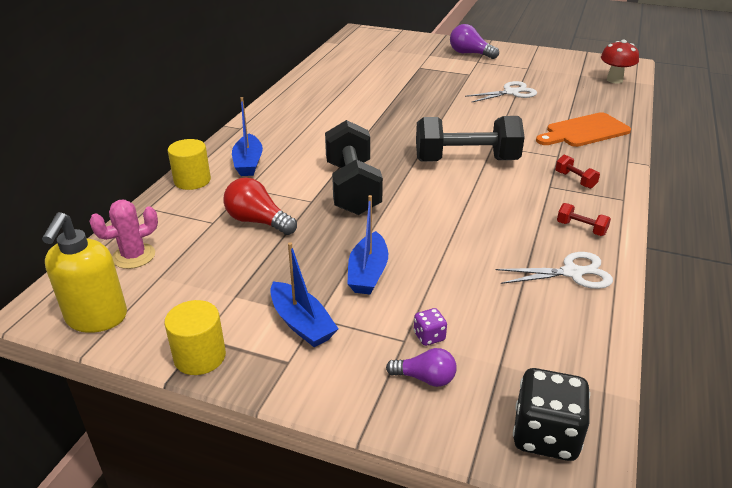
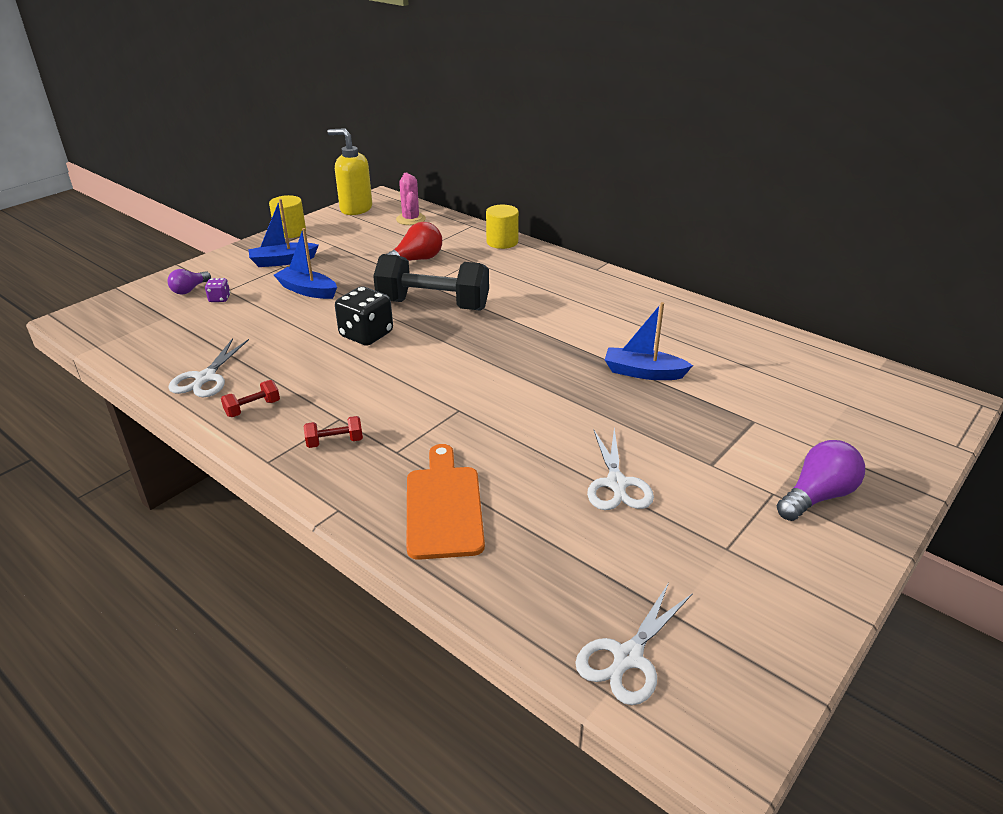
camera: 110 degrees right, 0 degrees up
(248, 163) = (517, 266): blue boat -> blue boat (643, 372)
(466, 160) = (436, 380): black dumbbell -> none
(545, 435) = (102, 315): black dice -> black dice (366, 335)
(614, 80) = (628, 657): red mushroom -> white scissors

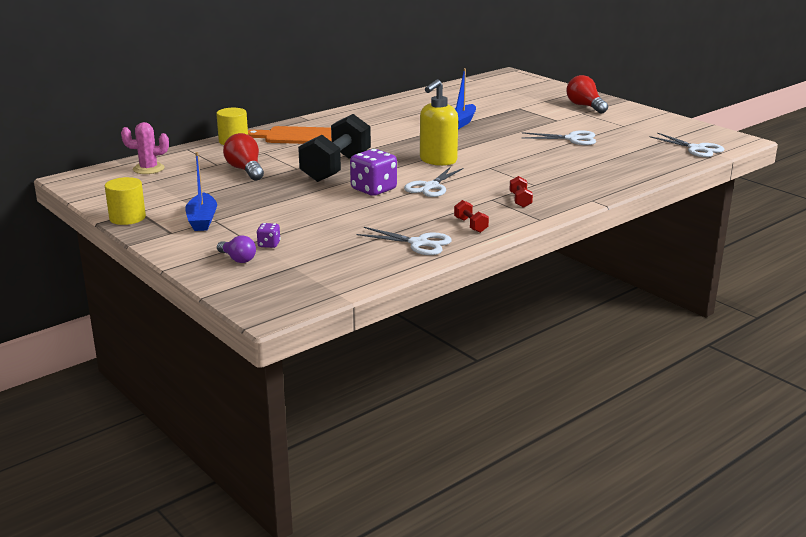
camera: 80 degrees left, 10 degrees down
(307, 290) = (277, 209): blue boat -> none
(355, 209) = (94, 190): yellow soap dispenser -> yellow soap dispenser (438, 161)
(366, 335) = (373, 189): black dice -> purple dice
(379, 370) = (431, 187): none -> white scissors
(443, 506) = (590, 175): orange cutting board -> orange cutting board (297, 136)
(817, 496) = (585, 106): purple light bulb -> red light bulb

